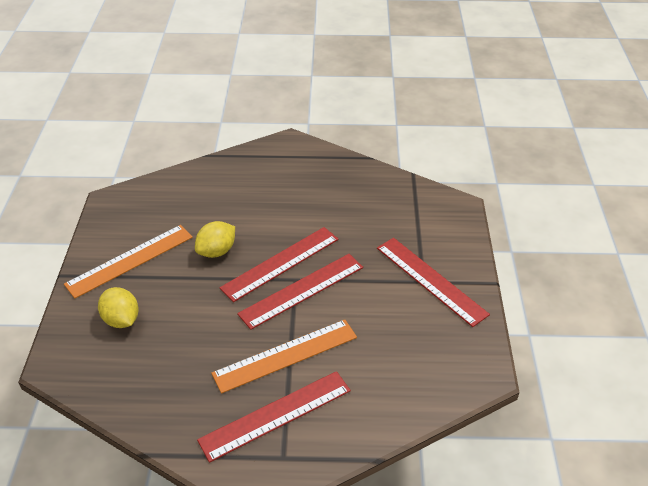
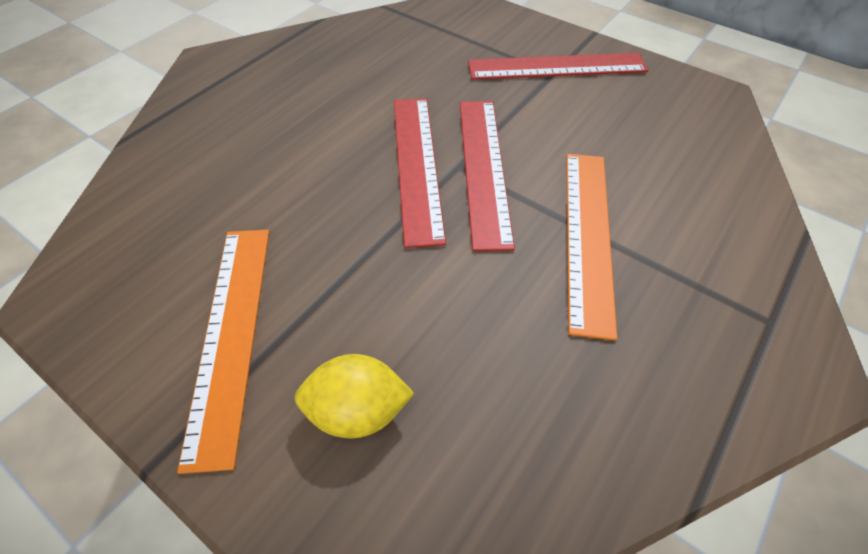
camera: 55 degrees left, 10 degrees up
(217, 251) = (327, 217): yellow lemon -> none
(276, 415) = (691, 295): red ruler -> none

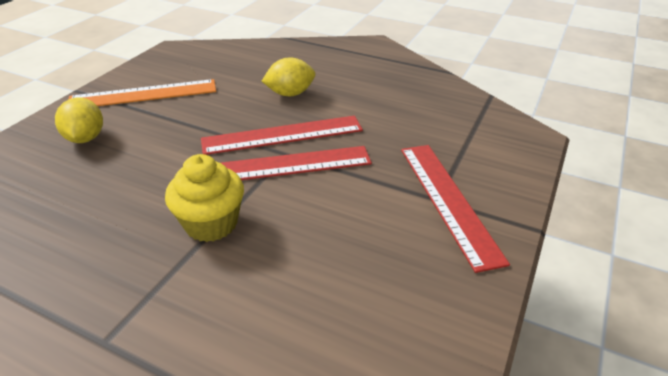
camera: 80 degrees right, 15 degrees down
(312, 150) = (290, 94): none -> yellow lemon
(587, 235) = (211, 223): orange ruler -> yellow cupcake

